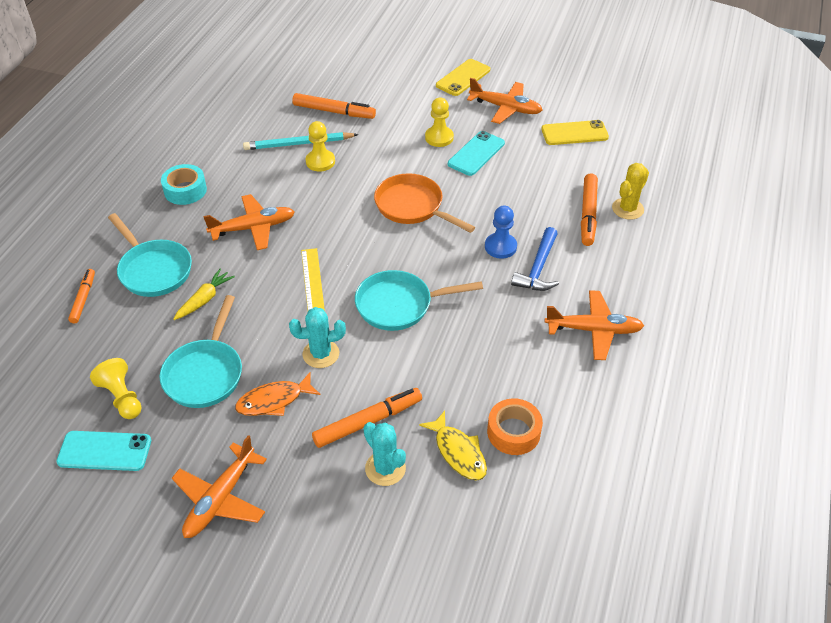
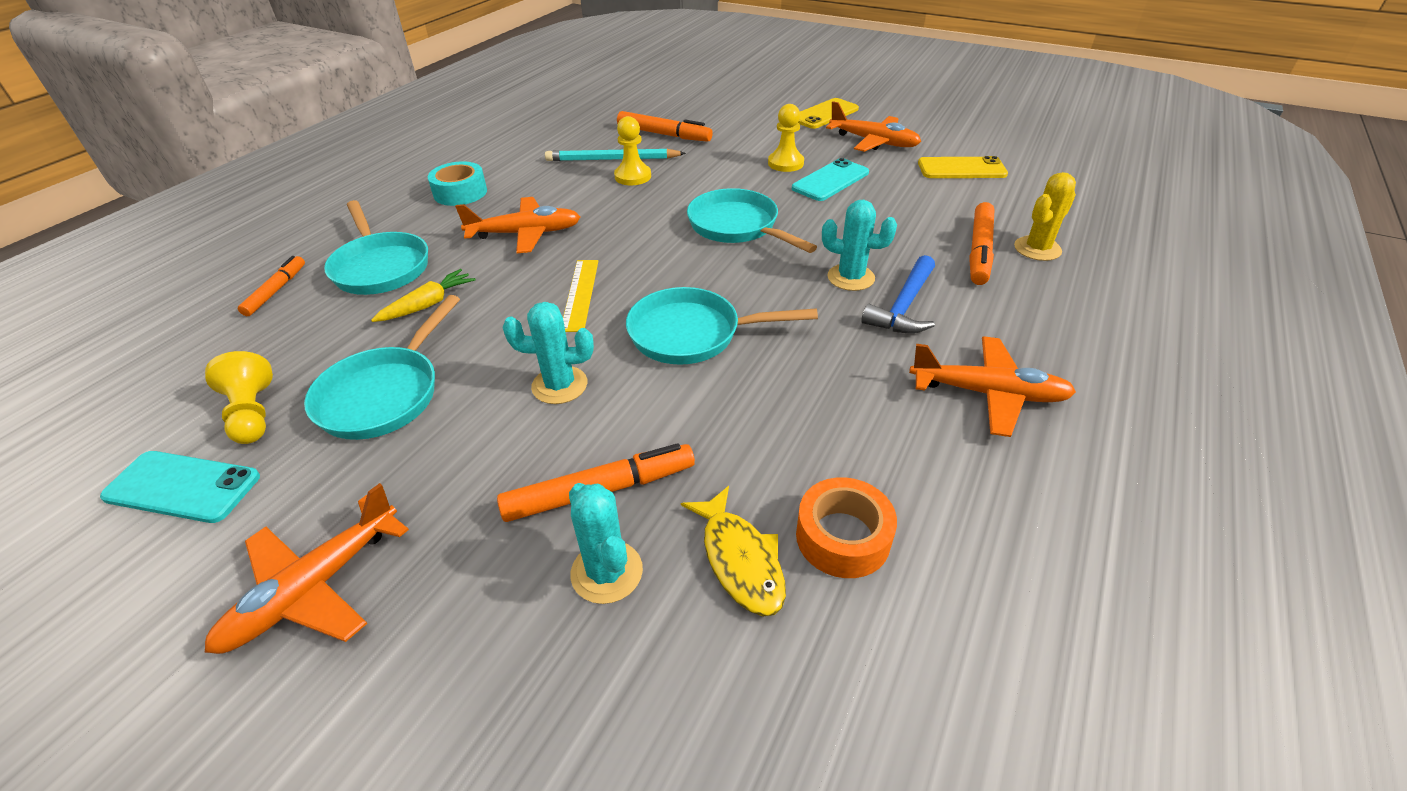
camera: 10 degrees right, 5 degrees down
(274, 400) = (466, 442): orange fish -> none
(413, 207) = (737, 227): orange pan -> turquoise pan
(500, 247) = (850, 277): blue pawn -> turquoise cactus

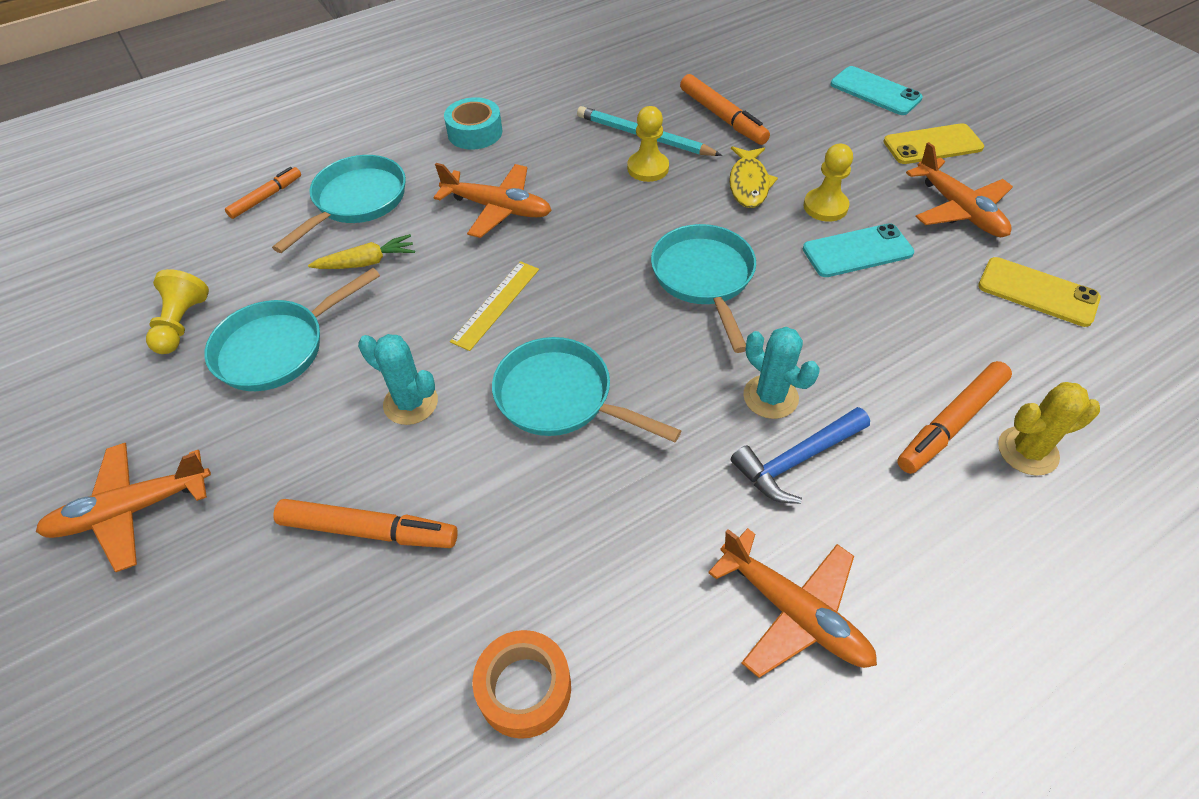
camera: 30 degrees right, 10 degrees up
(182, 487) = (105, 373): turquoise phone -> turquoise phone (875, 91)
(380, 267) = (356, 202): turquoise pan -> turquoise pan turned 150 degrees counterclockwise
(607, 572) = (322, 611): turquoise cactus -> none
(740, 560) = (426, 660): yellow fish -> yellow fish (749, 184)

